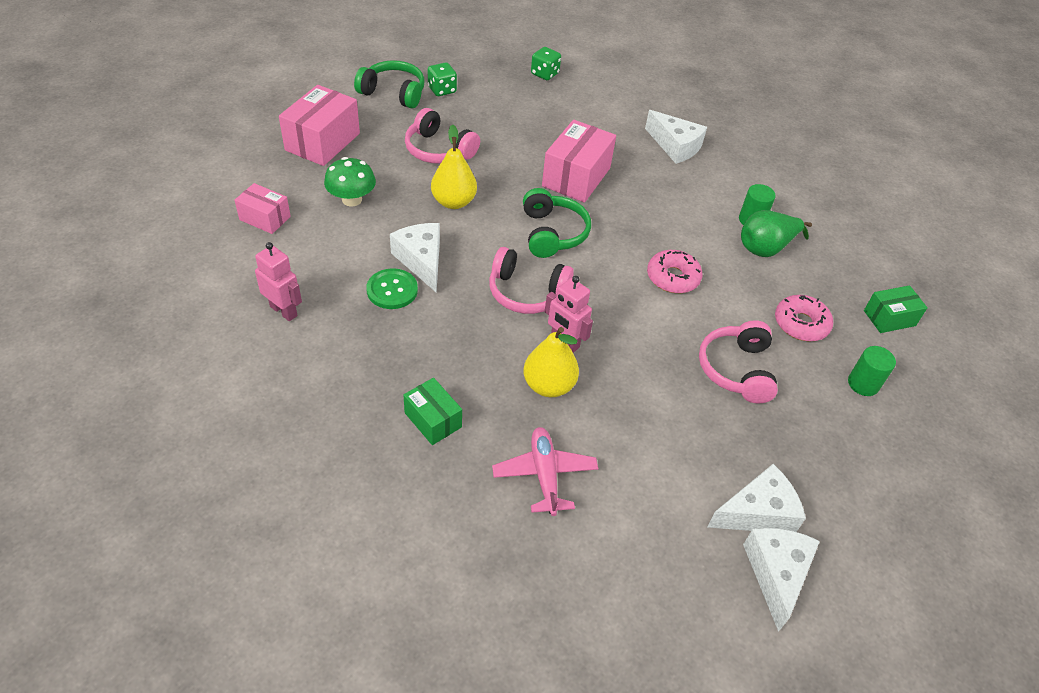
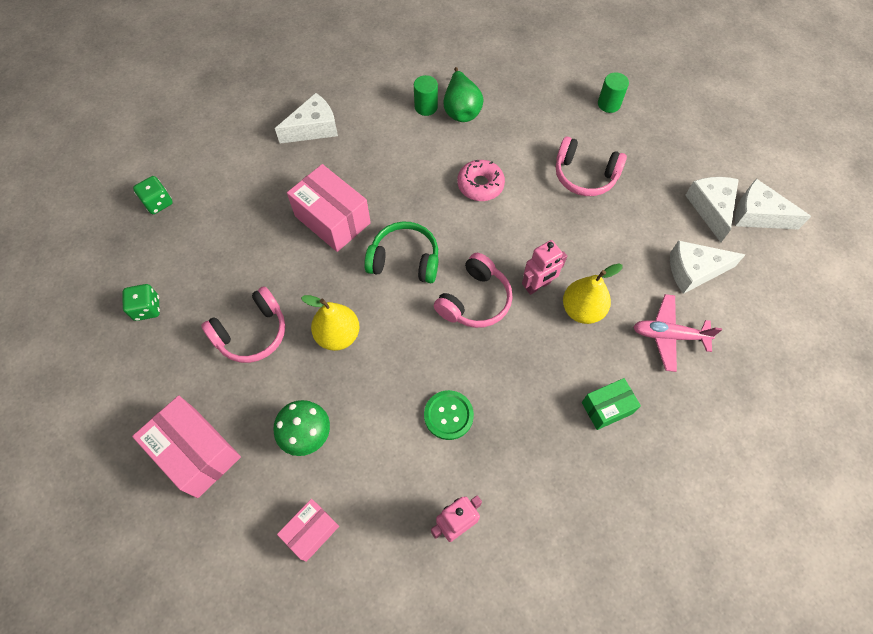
camera: 70 degrees left, 15 degrees up
(393, 93) = (132, 360): green headphones -> none
(421, 261) = (414, 381): white cheese -> white cheese (694, 271)
(801, 324) = (546, 118): pink donut -> none
(889, 318) = (550, 63): green box -> none

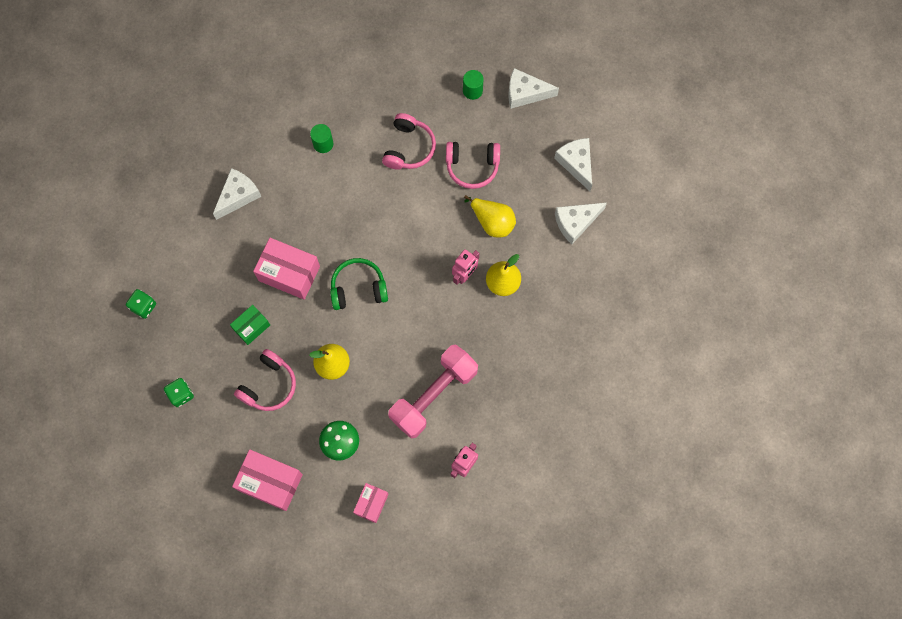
camera: 20 degrees left, 10 degrees up
(448, 415) = (433, 395): green button -> pink dumbbell
(461, 109) = (353, 136): green pear -> none
(475, 300) = (422, 302): pink headphones -> pink headphones (409, 148)
(480, 185) = (393, 203): pink donut -> none
(590, 239) = (492, 222): none -> yellow pear
(607, 408) = (540, 351): green box -> green box (251, 327)
(669, 335) = (569, 281): pink plane -> none
(758, 215) = (612, 157): white cheese -> white cheese (525, 93)

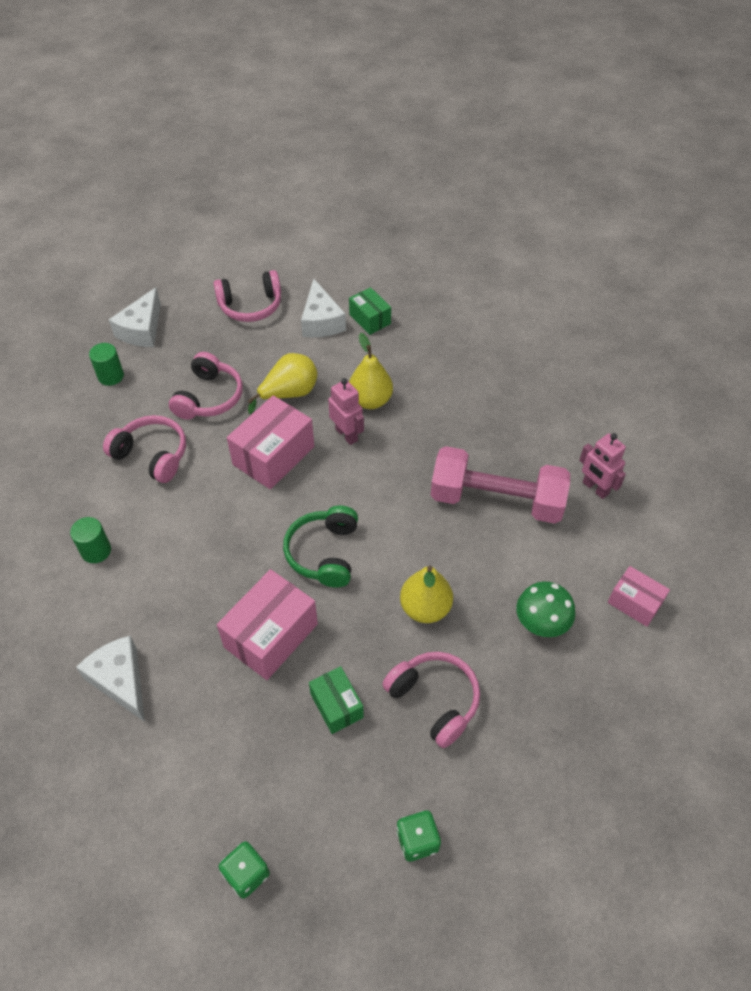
camera: 75 degrees left, 20 degrees down
(270, 482) = (586, 730): pink box -> pink box (273, 455)
(433, 395) = (496, 500): pink dumbbell -> pink dumbbell turned 45 degrees counterclockwise
(576, 163) = (250, 306): white cheese -> pink headphones
(589, 259) = (370, 319): none -> green box

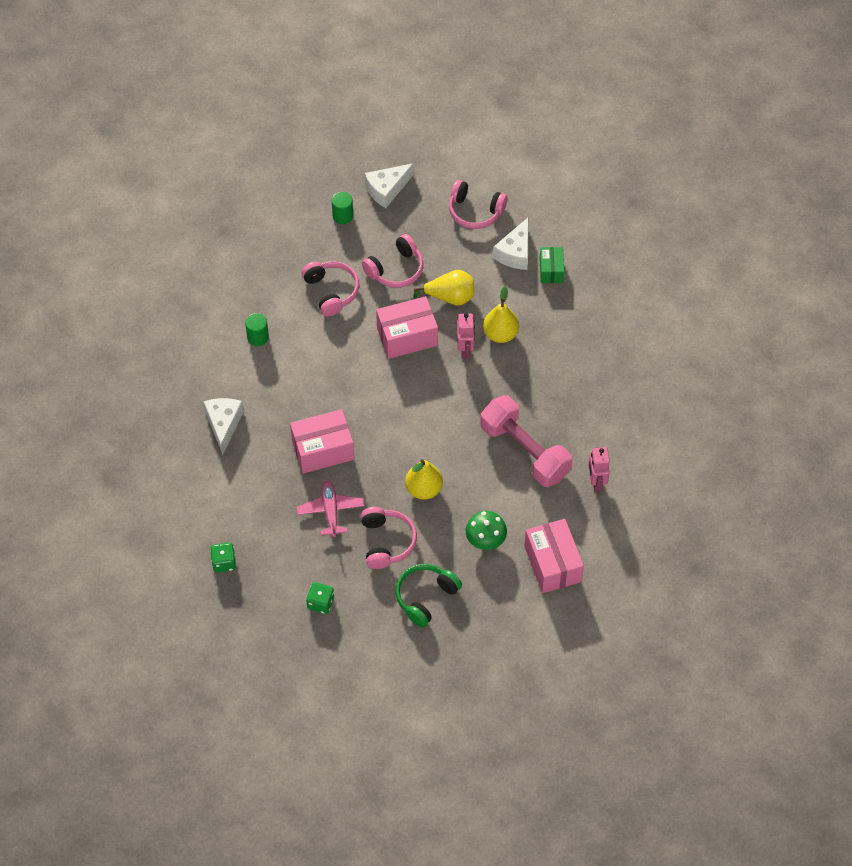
camera: 35 degrees right, 5 degrees up
(324, 553) = (390, 420): green headphones -> green headphones (425, 597)
(337, 705) = (330, 511): green box -> pink plane
(634, 603) = (552, 564): pink box -> pink box, size x1.71

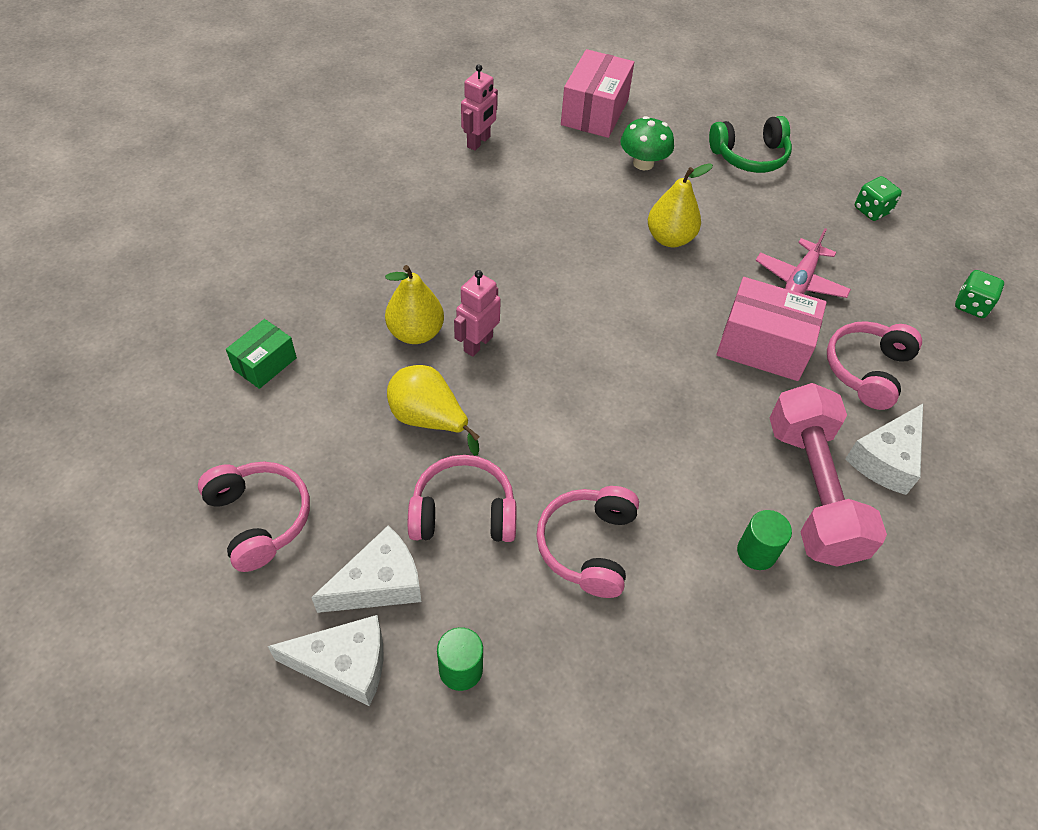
camera: 145 degrees left, 5 degrees down
(386, 542) = (754, 218): pink headphones -> pink headphones (867, 370)
(407, 336) = (536, 407): pink box -> none
(515, 252) = (279, 418): white cheese -> white cheese (379, 583)
(524, 451) = (522, 206): pink dumbbell -> pink dumbbell (812, 491)

